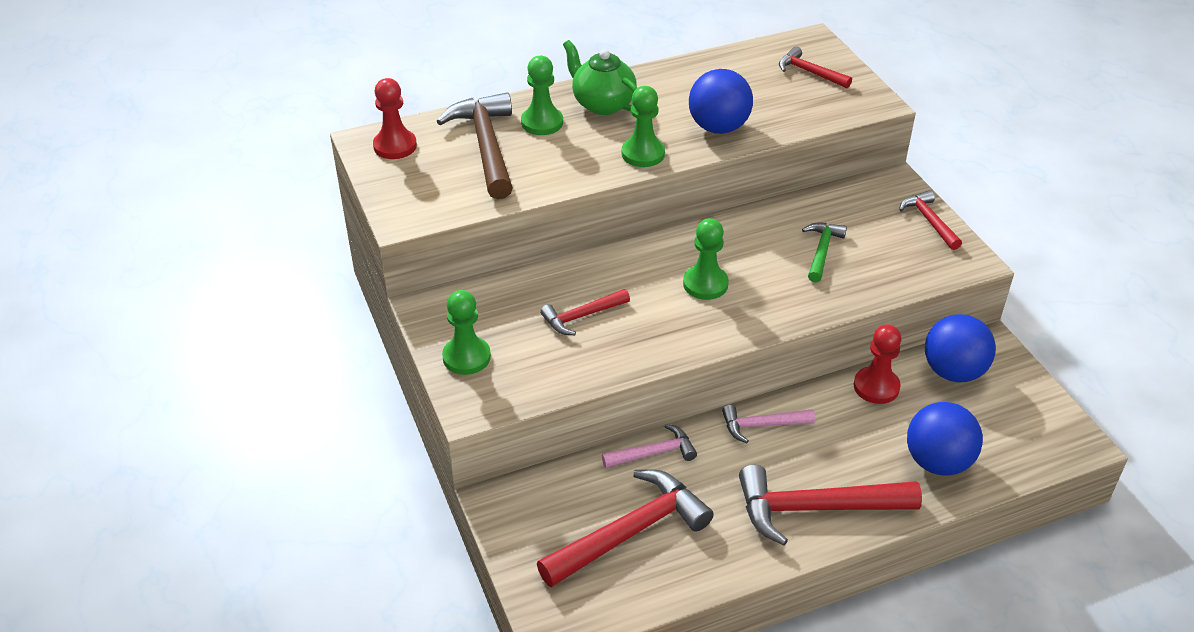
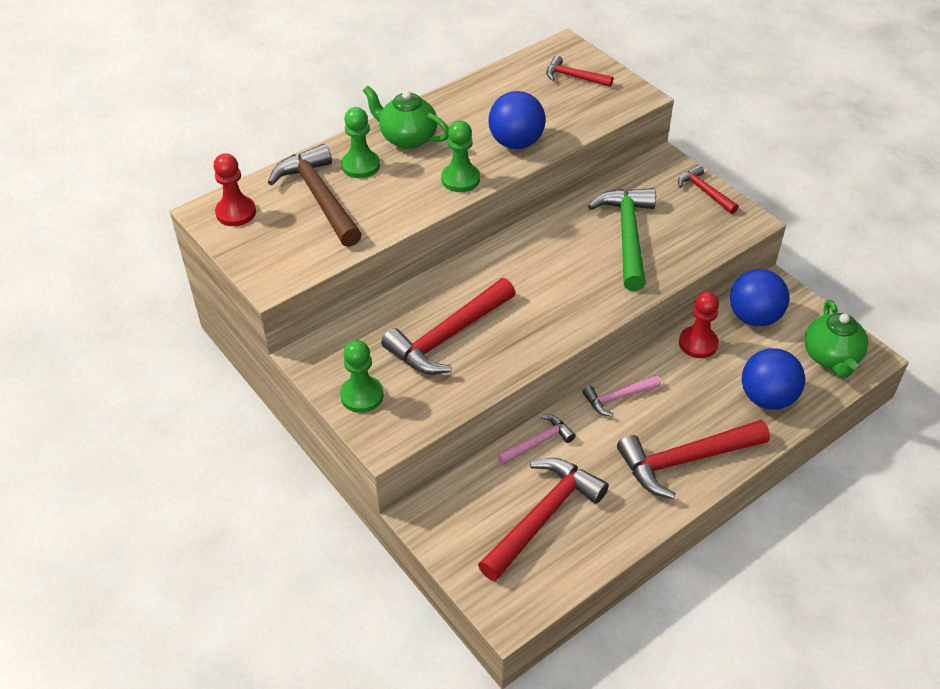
camera: 15 degrees left, 5 degrees up
(582, 316) = (448, 336): red hammer -> red hammer, size x1.84
(705, 284) = (542, 285): green pawn -> none
(821, 251) = (627, 236): green hammer -> green hammer, size x1.84
(1032, 434) = (831, 357): none -> green teapot

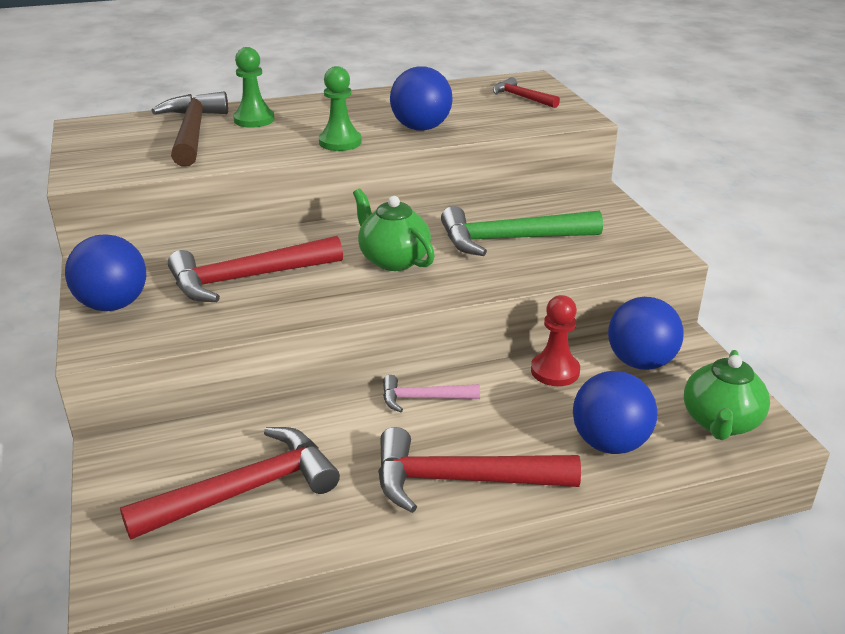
camera: 20 degrees right, 15 degrees down
(236, 212) = (107, 129): red pawn -> none
(362, 395) = (113, 305): green pawn -> blue ball
(407, 138) = (317, 110): green teapot -> green teapot (393, 260)
(538, 442) = (299, 417): pink hammer -> none
(627, 236) = (510, 240): green hammer -> green hammer turned 120 degrees counterclockwise
(704, 192) = (625, 222): red hammer -> none

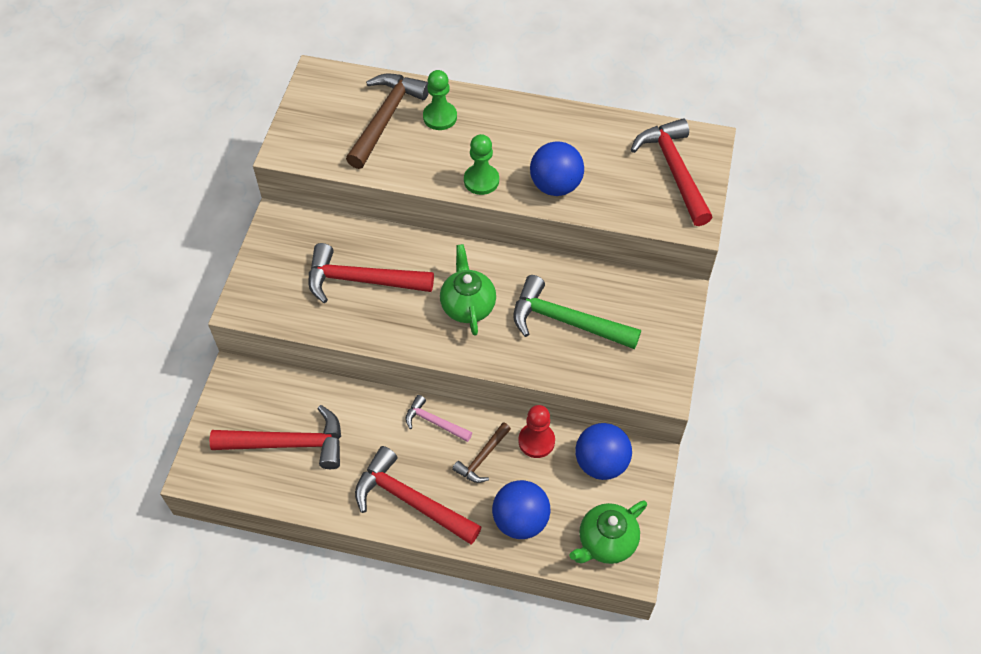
camera: 30 degrees right, 25 degrees up
(113, 305) = (268, 270): blue ball -> none
(510, 407) = (482, 458): none -> brown hammer
(521, 97) = (674, 170): red hammer -> red hammer, size x1.84

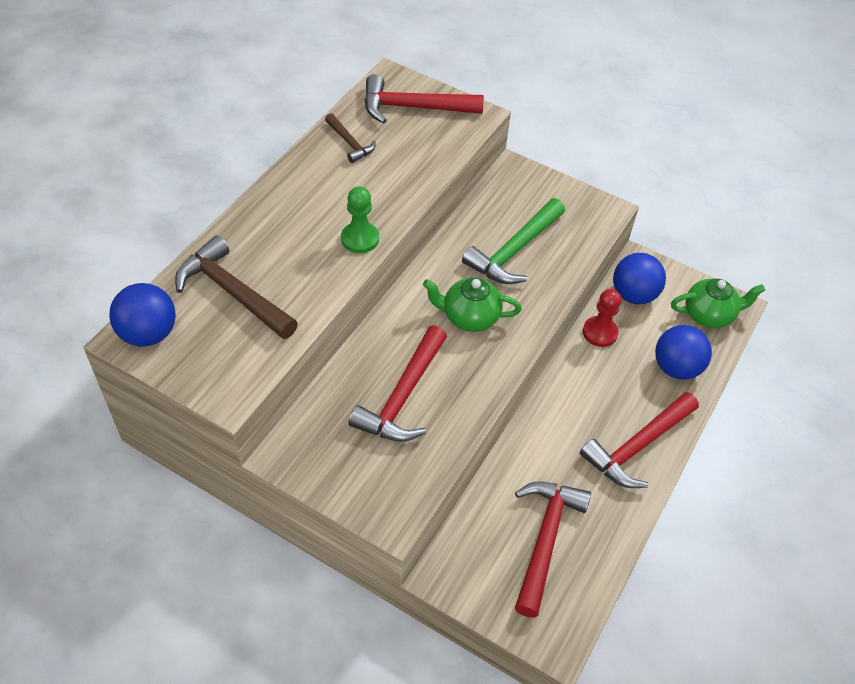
camera: 75 degrees left, 5 degrees down
(434, 422) = (557, 404): pink hammer -> none
(440, 117) = (257, 248): green pawn -> none
(482, 458) = (606, 377): brown hammer -> brown hammer (350, 143)
(555, 186) = (393, 188): blue ball -> blue ball (148, 333)
(606, 542) = (709, 315): green teapot -> green teapot turned 75 degrees counterclockwise

